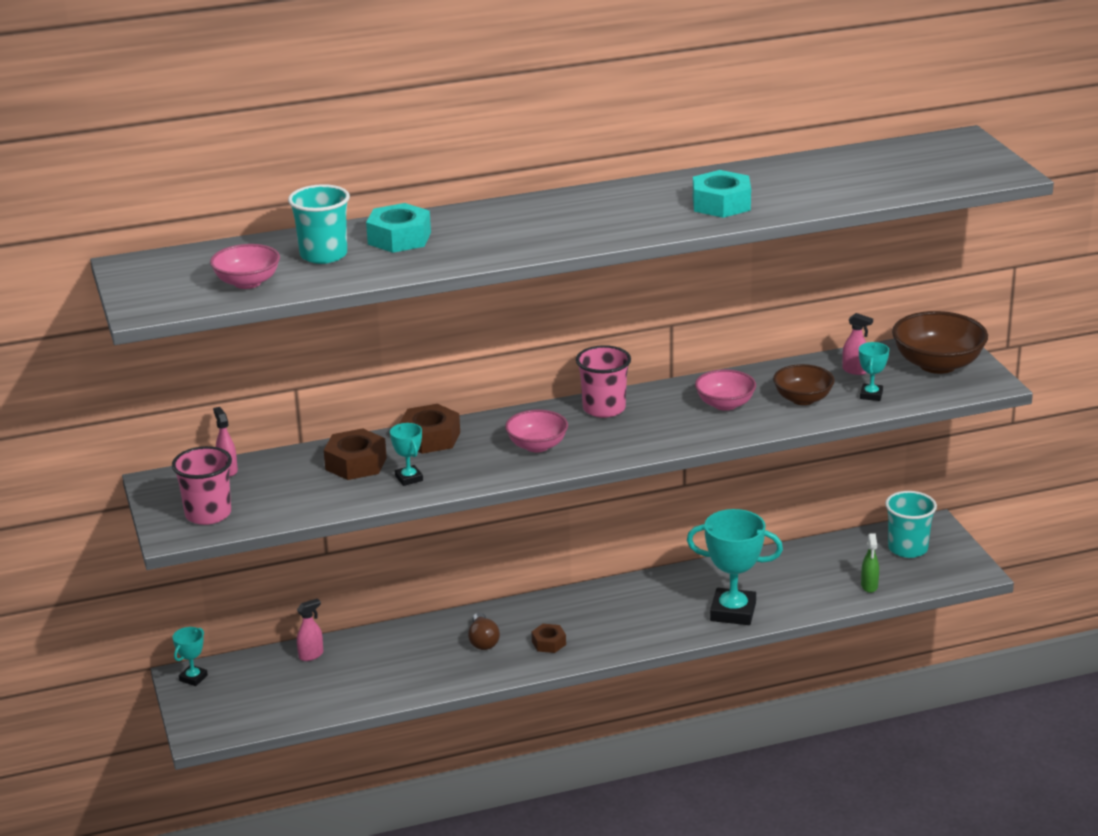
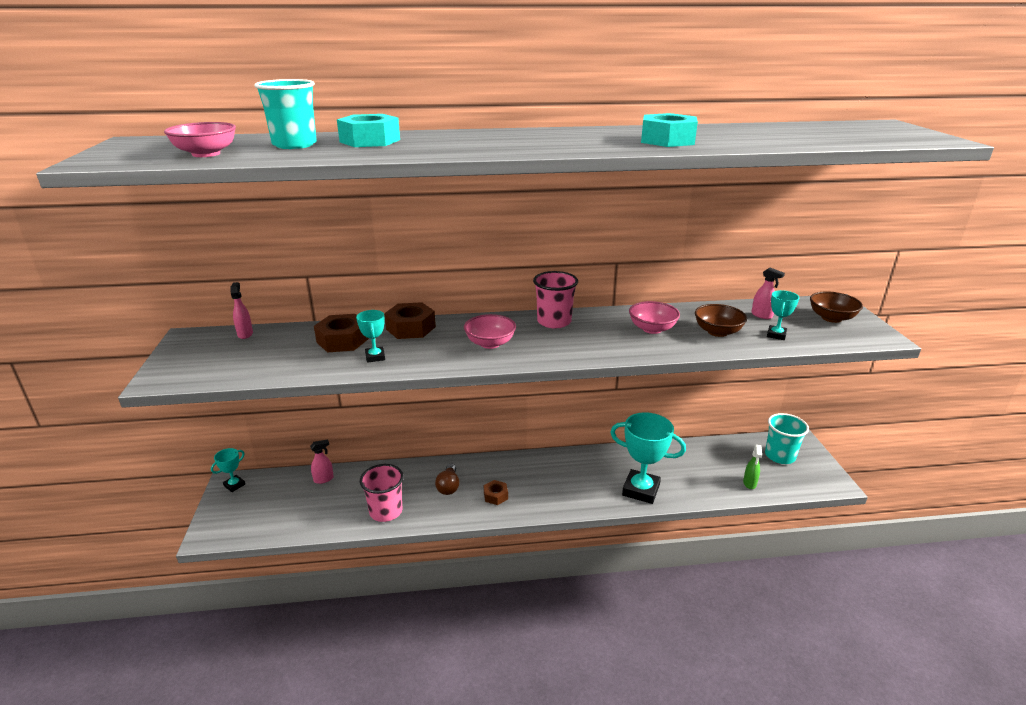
camera: 10 degrees right, 0 degrees up
(208, 514) = (200, 366): pink cup -> pink cup (386, 511)
(937, 364) = (831, 318): brown bowl -> brown bowl, size x0.63

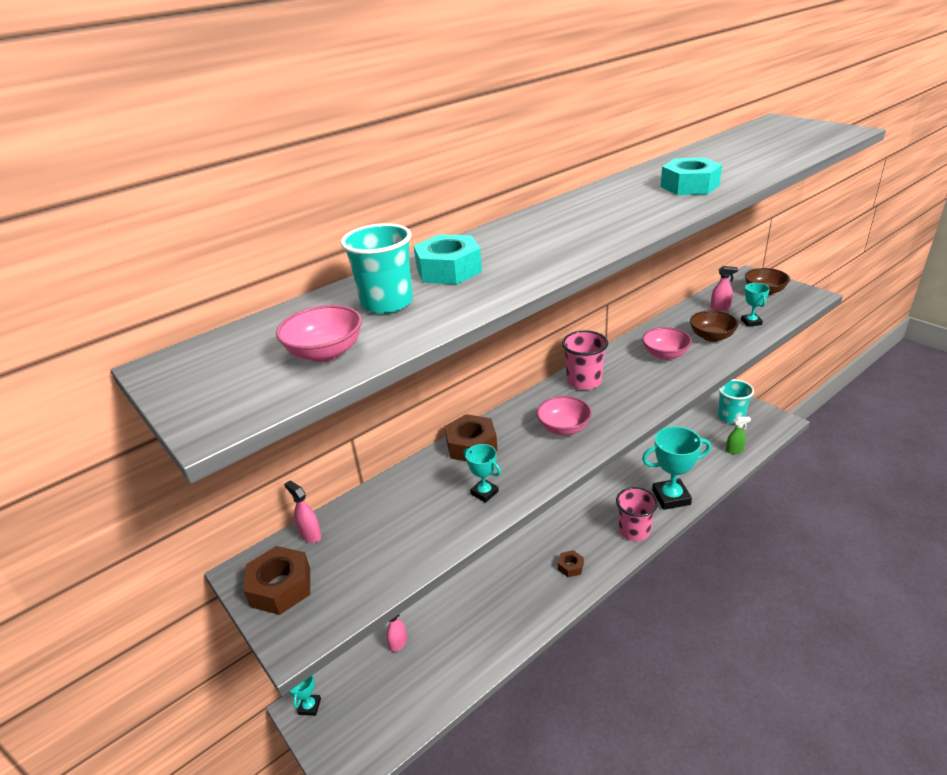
camera: 30 degrees left, 5 degrees up
(342, 340) = (426, 491): brown nut -> brown nut (281, 587)
(386, 511) = (494, 638): pink cup -> pink cup (634, 531)
(448, 486) = (522, 581): brown light bulb -> none
(749, 483) = (734, 450): green spray bottle -> green spray bottle turned 75 degrees counterclockwise

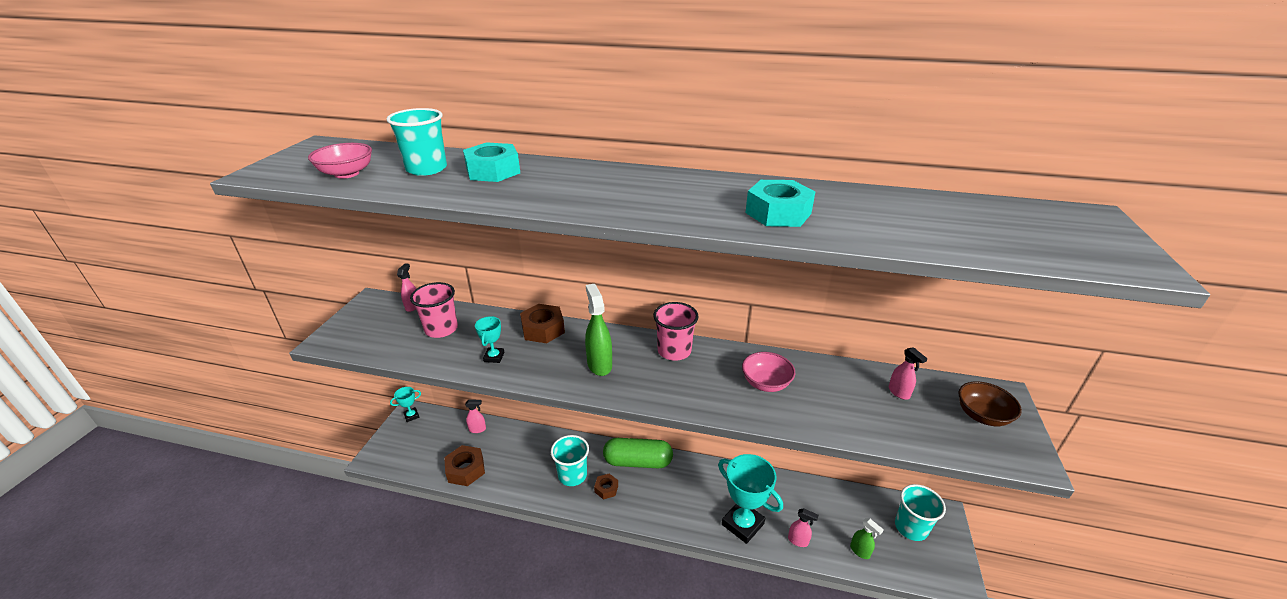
camera: 50 degrees right, 0 degrees up
(281, 587) = (364, 317): brown nut -> brown nut (466, 470)
(534, 585) = (572, 475): none -> turquoise cup
(556, 530) = (638, 462): none -> green capsule
(563, 428) = (599, 365): pink bowl -> green spray bottle
(634, 531) = (678, 514): pink cup -> pink cup (441, 329)
(706, 475) = (798, 541): none -> pink spray bottle
(711, 337) = (834, 404): brown bowl -> none
(751, 322) = (899, 425): turquoise trophy -> none

